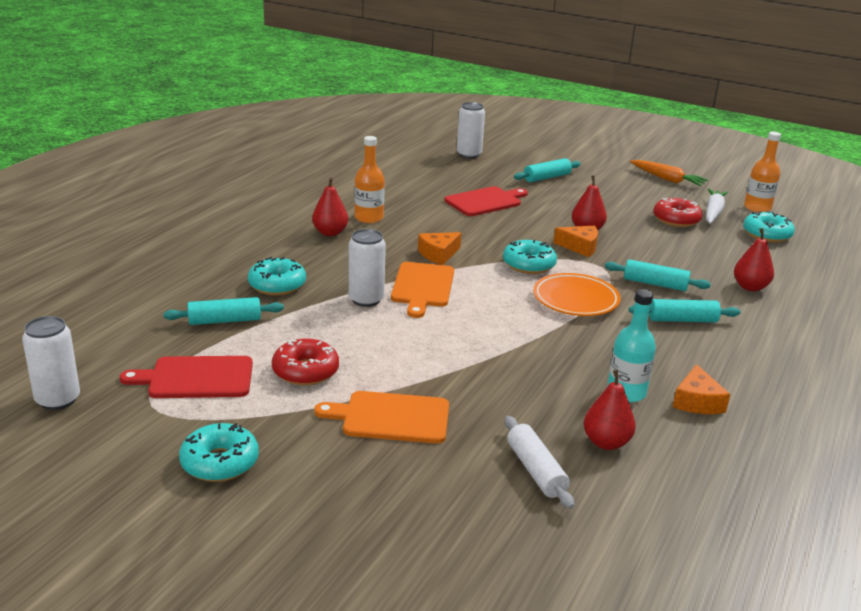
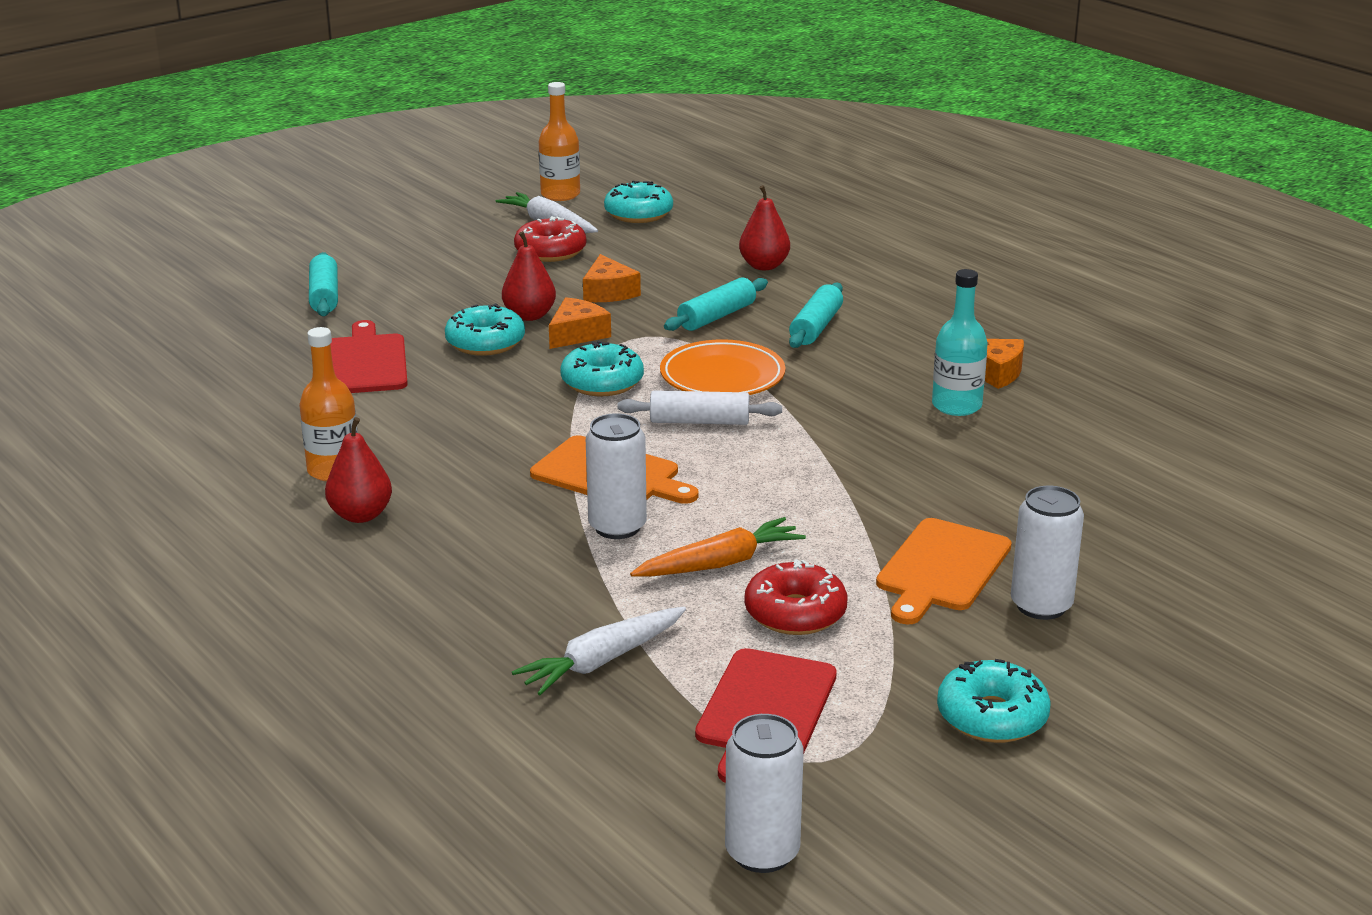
camera: 65 degrees left, 0 degrees up
(225, 320) = (602, 661): turquoise rolling pin -> white carrot
(277, 285) = (514, 595): turquoise donut -> turquoise donut (485, 343)
(438, 254) = (516, 440): orange cheese -> orange cheese (608, 292)
(469, 154) = (165, 332): white can -> white can (1041, 605)
(535, 470) = (1087, 500): white rolling pin -> white rolling pin (699, 421)
(606, 442) = (1050, 445): red pear -> none
(667, 179) = (418, 219): orange carrot -> orange carrot (720, 563)

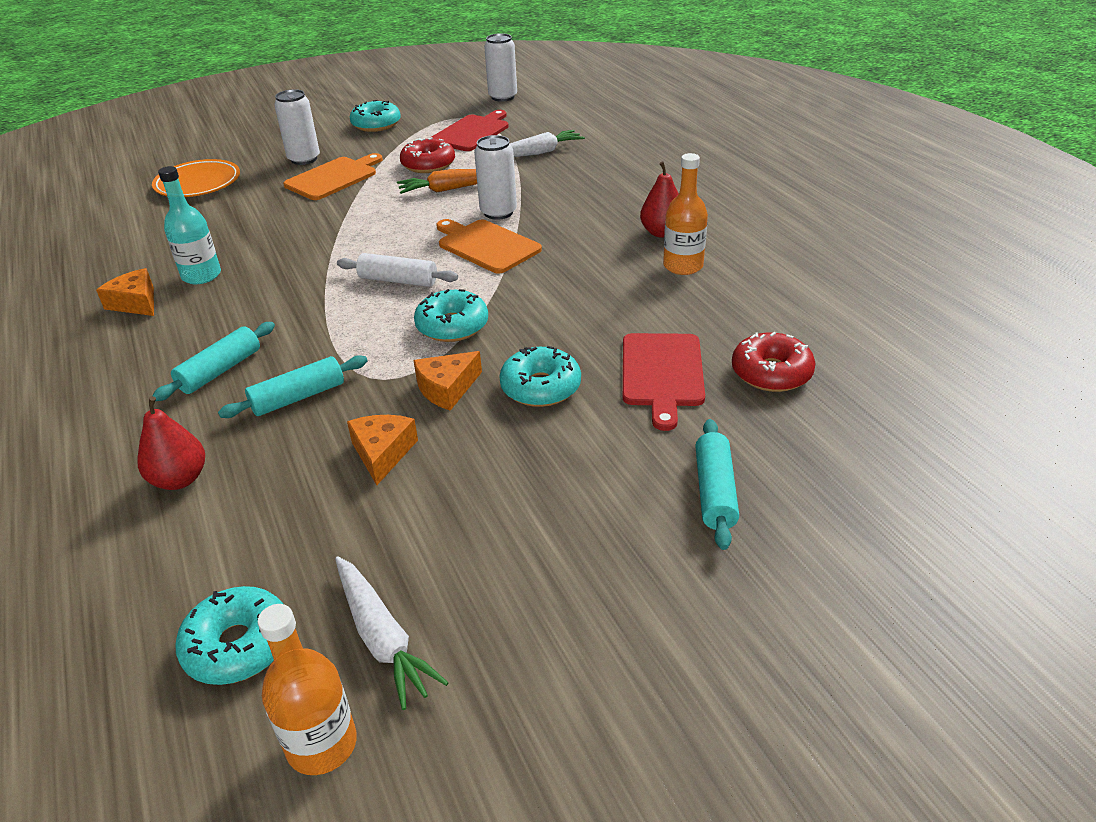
camera: 165 degrees left, 10 degrees up
(529, 315) = (484, 423): red pear -> none
(550, 251) = (412, 553): red donut -> red donut (771, 373)
(722, 376) = (349, 321): orange plate -> orange plate (198, 184)

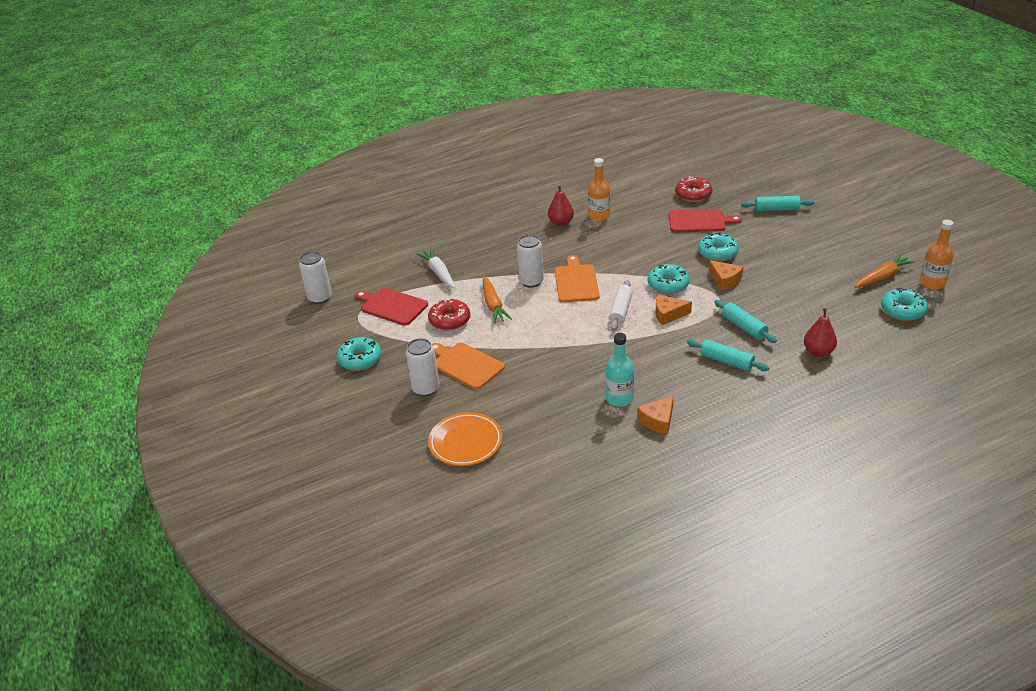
camera: 90 degrees left, 0 degrees up
(382, 453) = (779, 292): orange cheese -> orange cheese (668, 314)
(382, 638) = (882, 277): white carrot -> orange carrot
(486, 245) = (576, 282): orange cutting board -> orange cutting board turned 135 degrees clockwise

